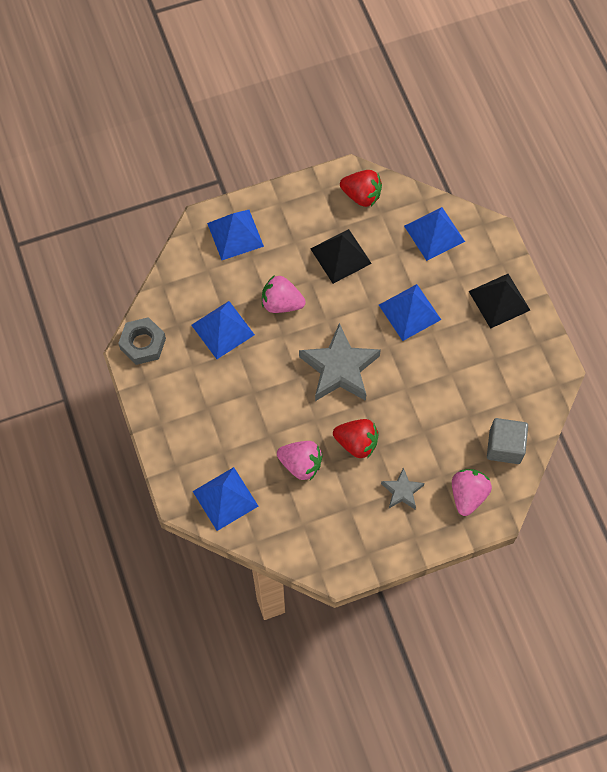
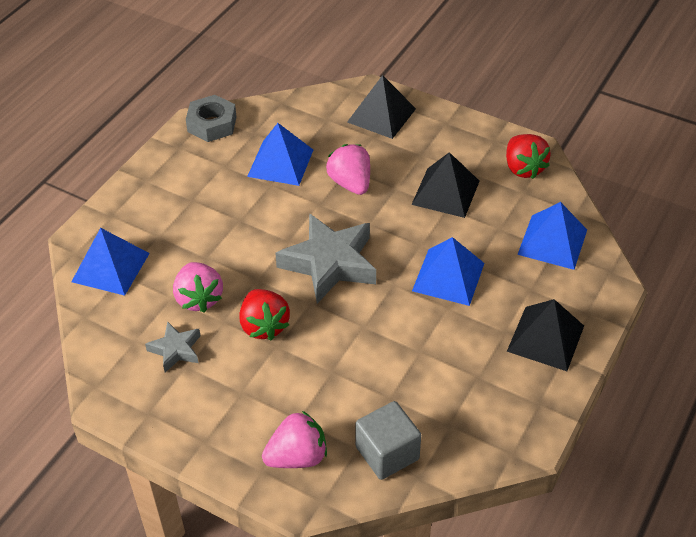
camera: 50 degrees right, 20 degrees down
(235, 234) = (381, 115): blue pyramid -> black pyramid
(402, 491) = (246, 396): grey star -> grey star (175, 350)

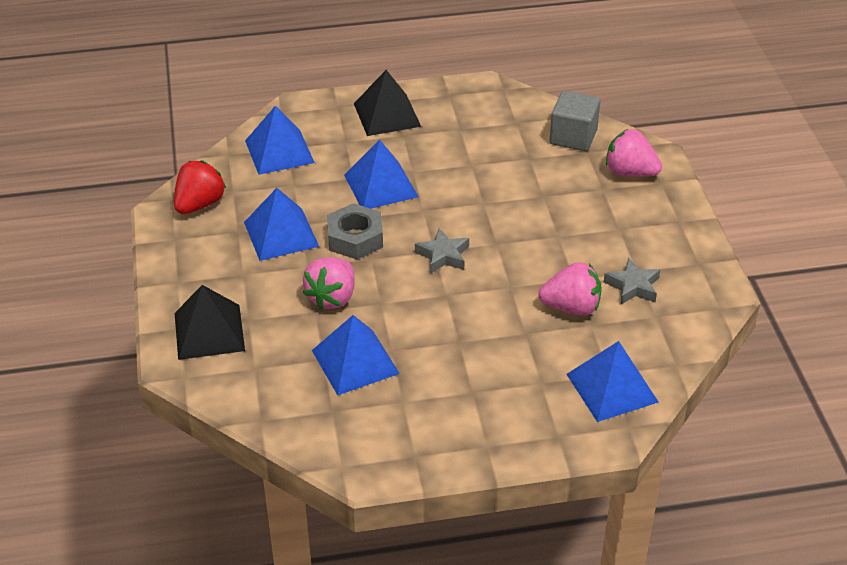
camera: 130 degrees left, 5 degrees down
(199, 298) = (571, 307): pink strawberry -> pink strawberry turned 60 degrees clockwise
(212, 124) = (353, 453): grey nut -> grey nut (355, 238)
(264, 326) = (549, 253): red strawberry -> none
(329, 263) = (443, 255): grey star -> grey star, size x0.51
(445, 192) = (281, 234): black pyramid -> blue pyramid

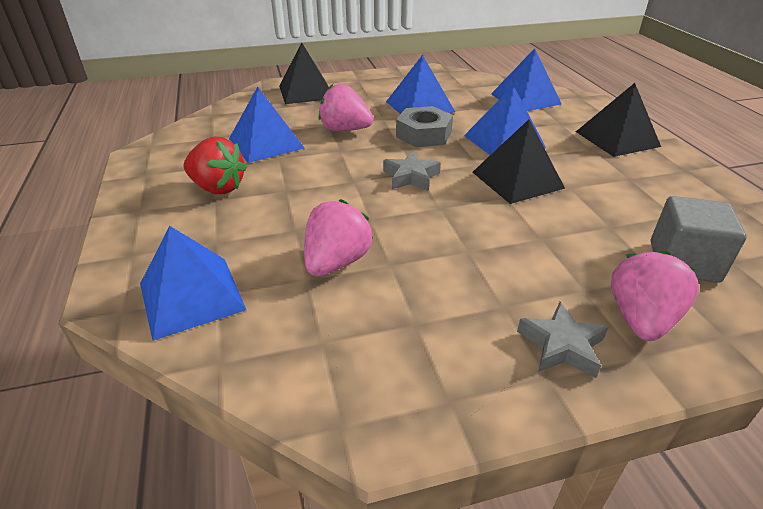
camera: 85 degrees right, 5 degrees down
(199, 204) = (444, 79): red strawberry -> red strawberry (218, 188)
(456, 191) = (517, 180): none -> black pyramid
(571, 307) = (336, 262): pink strawberry -> pink strawberry turned 150 degrees counterclockwise
(633, 286) = (381, 318): grey star -> grey star (561, 345)

